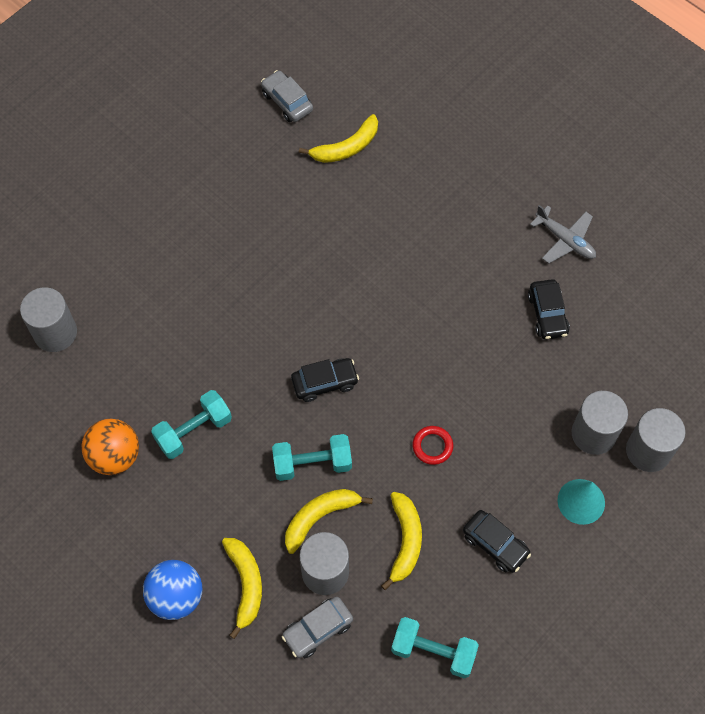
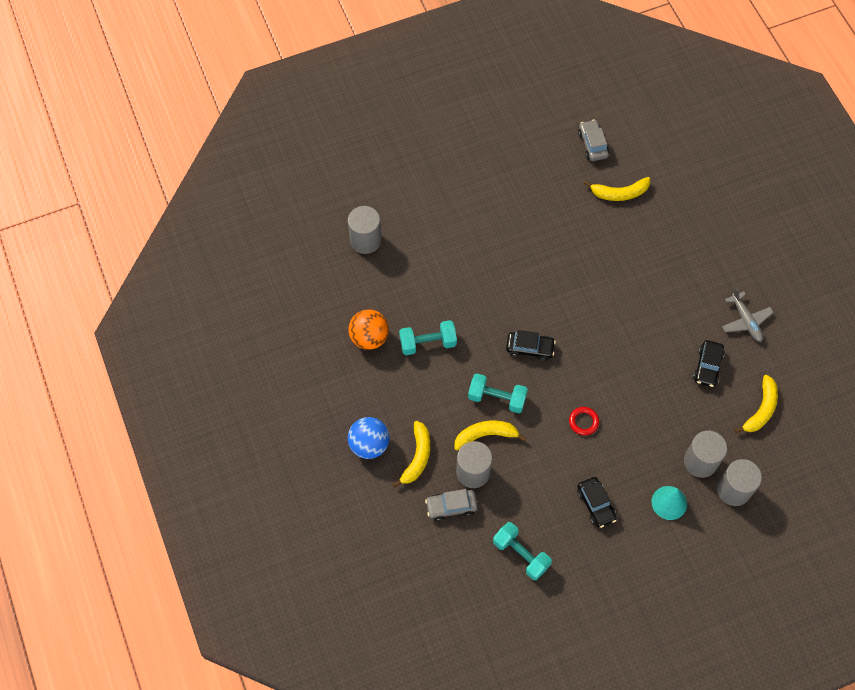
camera: 25 degrees right, 0 degrees up
(405, 541) = (535, 475): yellow banana -> yellow banana (761, 409)

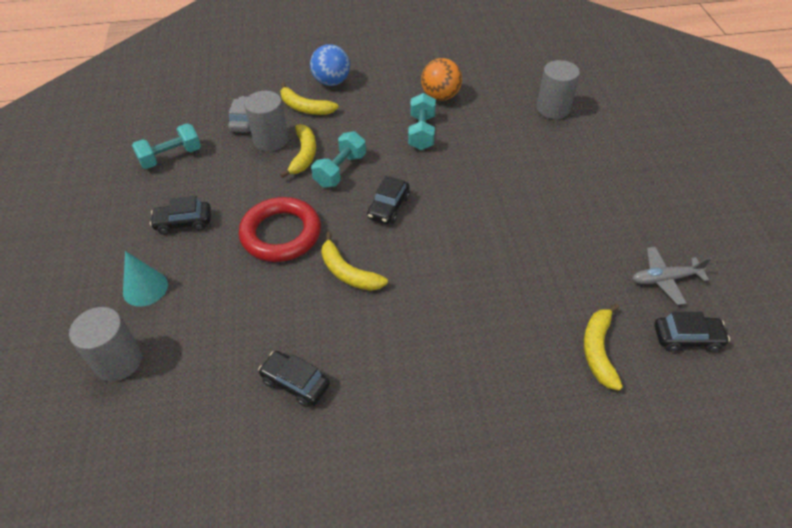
camera: 105 degrees right, 15 degrees down
(583, 422) = (281, 234): red ring -> red ring, size x2.25
(592, 144) = (686, 338): grey car -> black car
(700, 461) = (174, 335): grey cylinder -> none
(745, 321) = (347, 460): grey plane -> grey plane (664, 279)
(761, 409) = (204, 433): yellow banana -> yellow banana (348, 272)

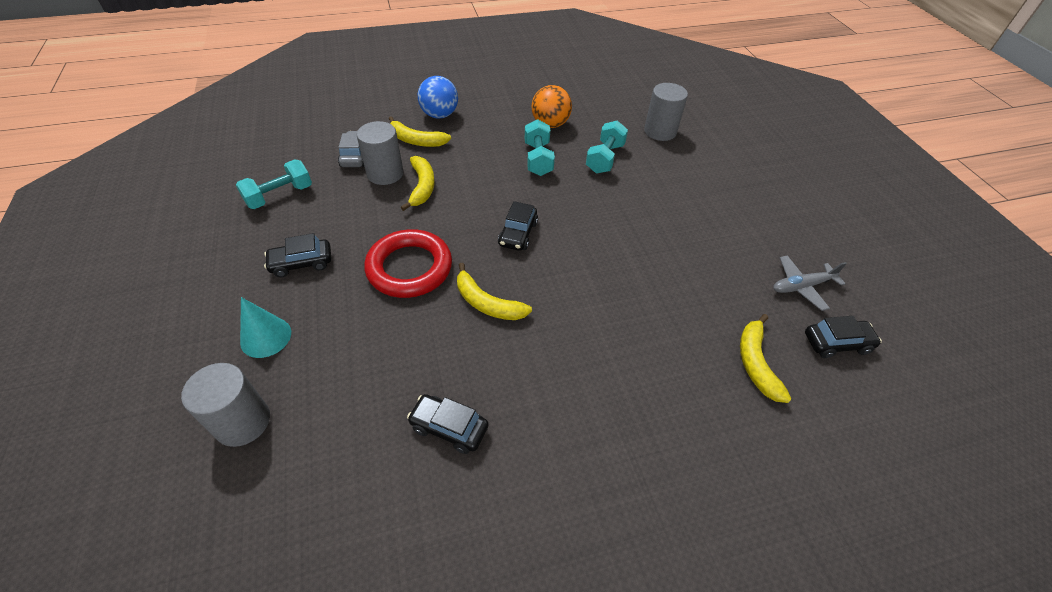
camera: 10 degrees left, 0 degrees up
(340, 170) = (462, 200): turquoise dumbbell -> turquoise dumbbell (605, 158)

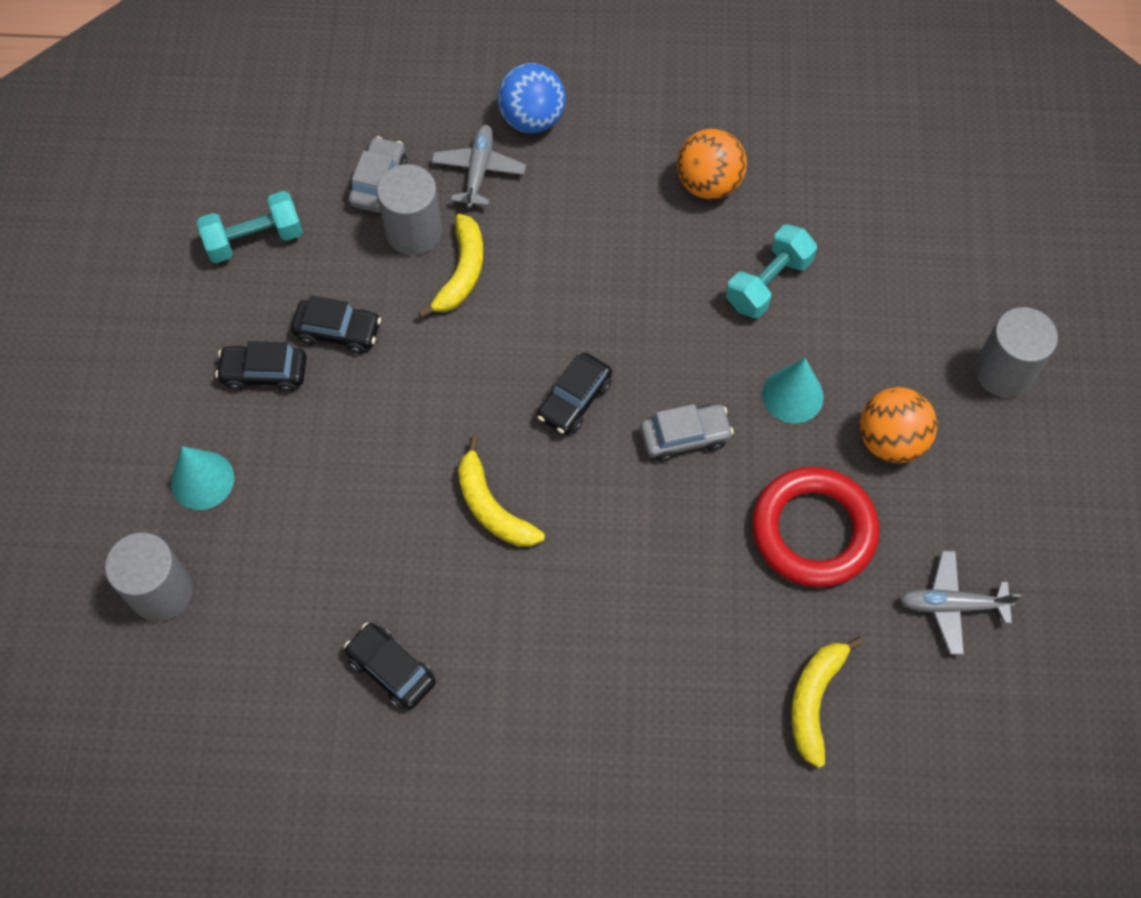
camera: 20 degrees right, 15 degrees up
(409, 268) = (405, 420): red ring -> red ring (813, 531)
(416, 140) = (479, 170): yellow banana -> grey plane
(538, 159) = (659, 258): turquoise dumbbell -> none
(595, 237) = (685, 437): none -> grey car
(646, 204) = (792, 395): none -> turquoise cone
(660, 131) = (890, 244): grey cylinder -> grey cylinder (1003, 371)
(713, 214) = (890, 440): none -> orange ball
(836, 343) = (946, 706): black car -> black car (338, 332)

